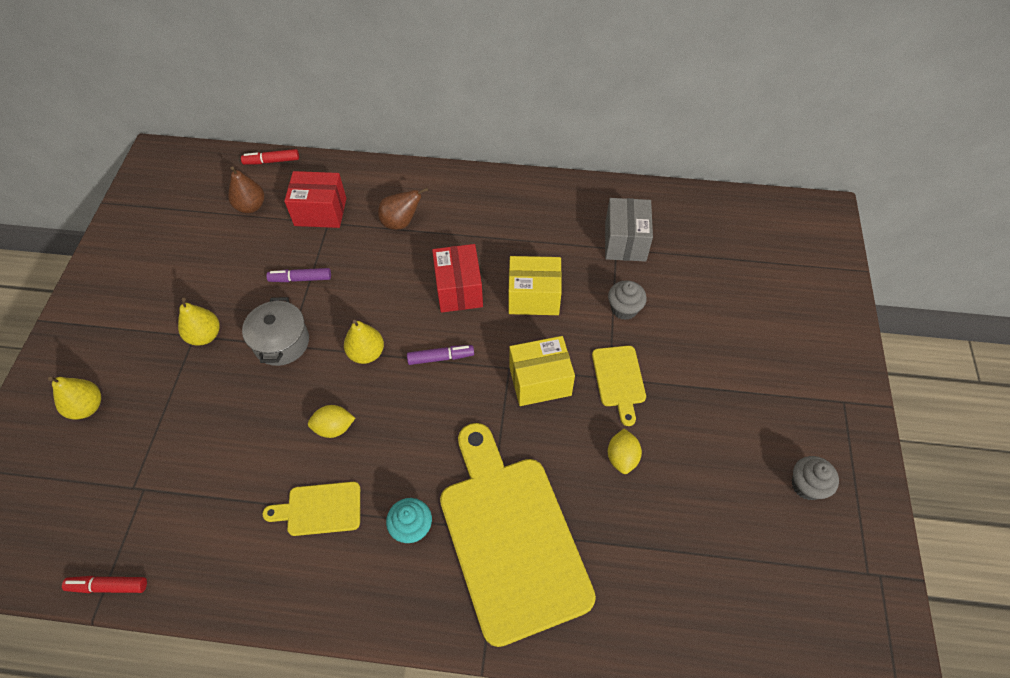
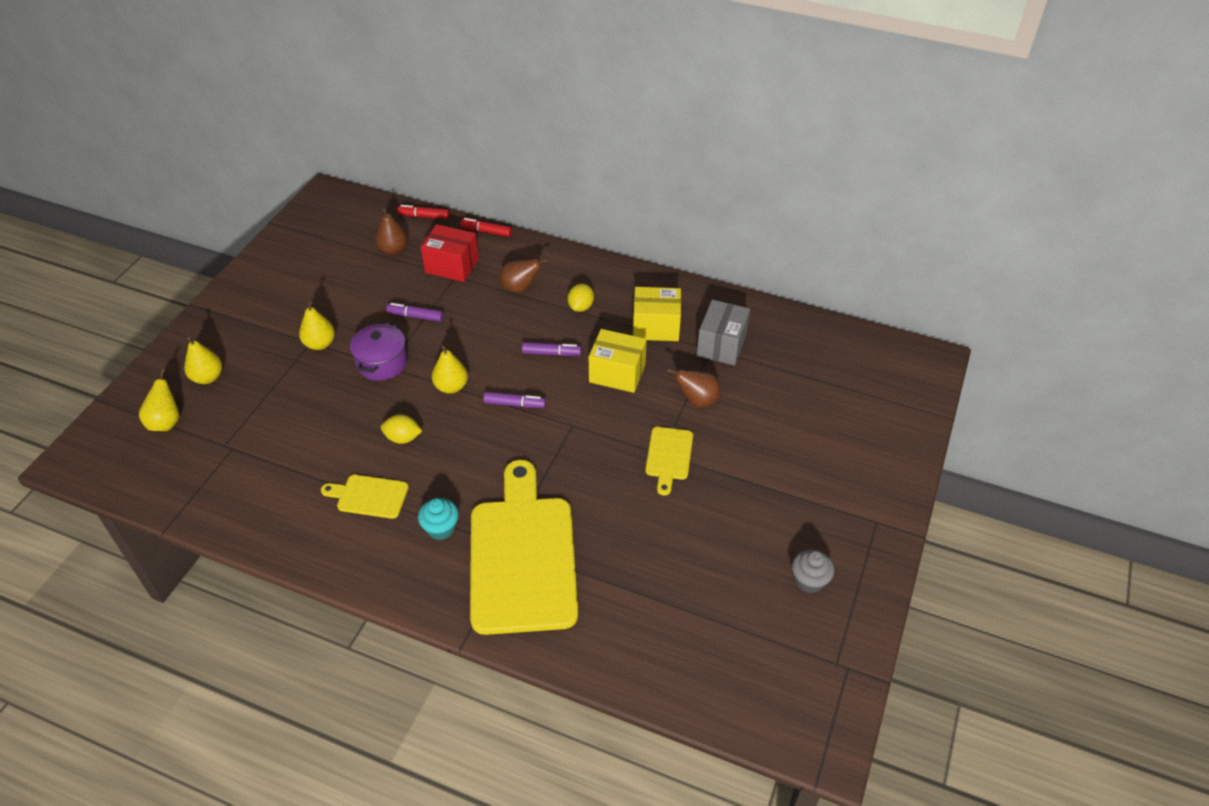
camera: 15 degrees right, 10 degrees down
(54, 476) = (166, 422): none -> yellow pear
(108, 586) = (183, 511): red marker -> red marker (486, 231)
(281, 342) = (382, 363): grey pot -> purple pot
(459, 289) = (551, 353): red box -> purple marker
(540, 381) = (596, 442): yellow box -> yellow box (656, 327)
(622, 457) = (646, 518): yellow lemon -> yellow lemon (581, 307)
(624, 309) = (697, 400): grey cupcake -> brown pear

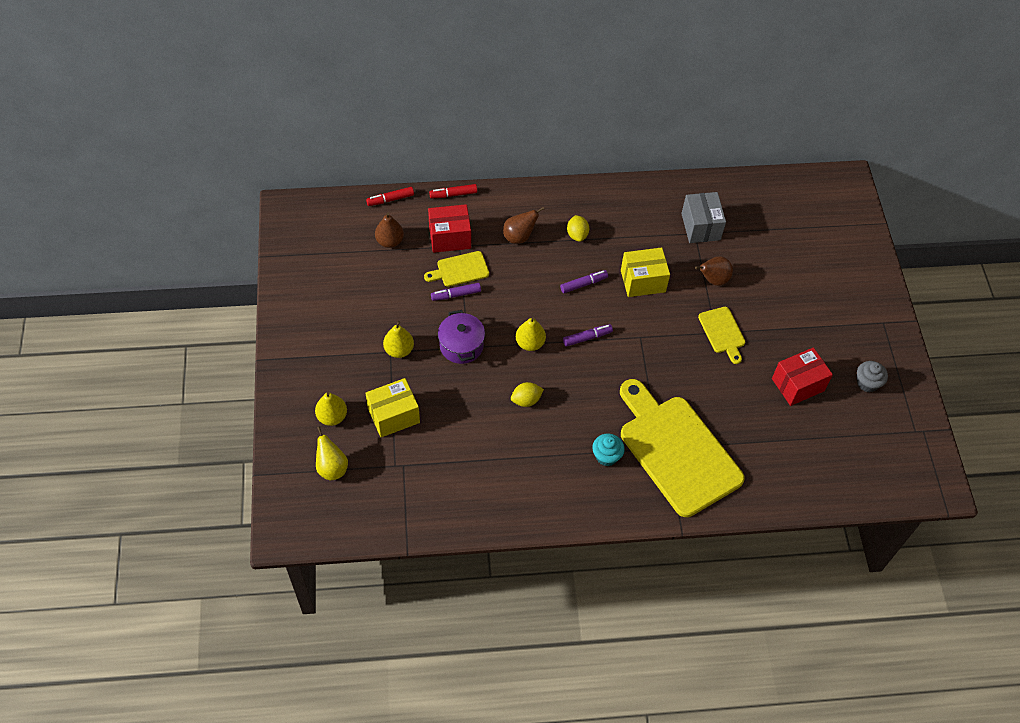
camera: 30 degrees left, 10 degrees up
(369, 496) = (537, 456): yellow cutting board -> yellow cutting board (460, 270)
(656, 327) = (644, 230): yellow box -> yellow box (393, 415)
(719, 546) = (798, 385): none -> red box

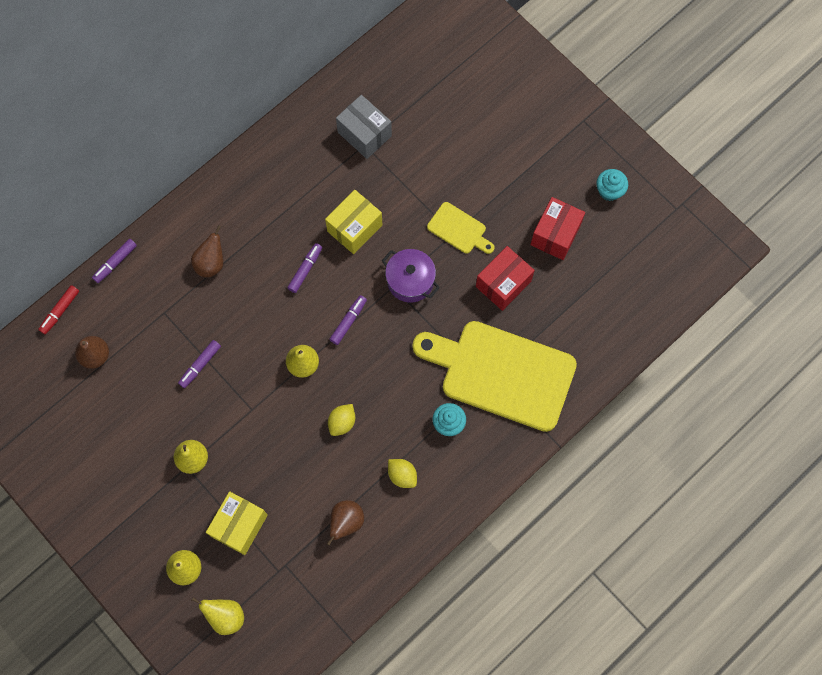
camera: 35 degrees left, 15 degrees up
(450, 237) = (148, 311): red box -> red box (503, 284)
(453, 194) = (115, 262): red marker -> purple marker
(460, 270) = (183, 337): yellow cutting board -> none
(461, 346) = (245, 412): purple pot -> purple pot (410, 281)
(577, 235) = (262, 222): yellow lemon -> yellow lemon (402, 475)
(713, 280) = (414, 182): brown pear -> brown pear (346, 522)
(867, 383) = (609, 191): grey cupcake -> turquoise cupcake

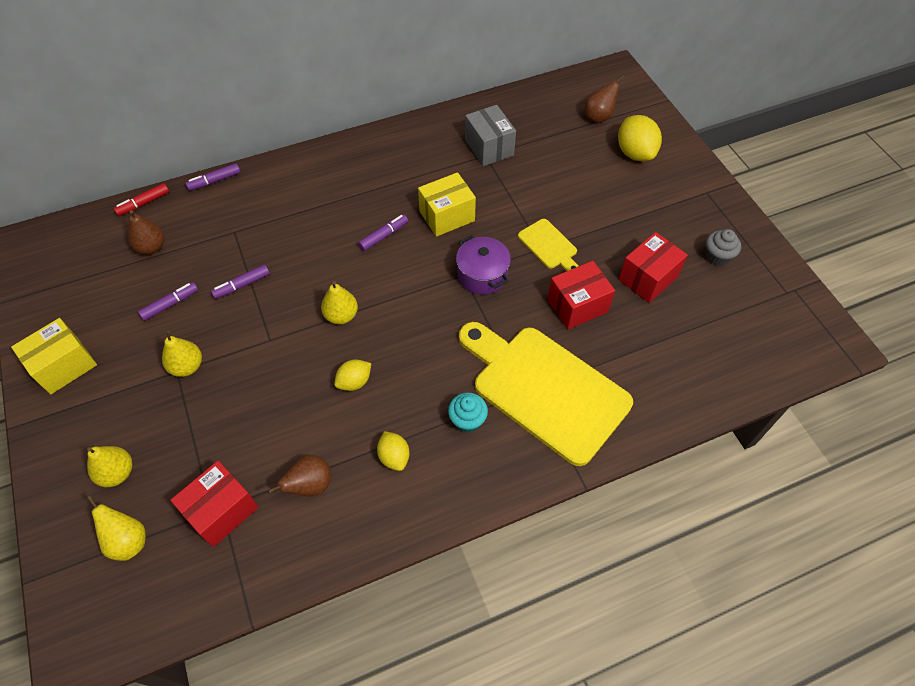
camera: 20 degrees right, 15 degrees down
(211, 263) = (299, 206): brown pear -> brown pear (598, 117)
(239, 525) = (196, 448): yellow box -> yellow box (64, 366)
(286, 567) = (222, 511): none -> red box
(348, 321) = (404, 291): purple marker -> purple marker (170, 304)
(505, 95) = (635, 153): none -> yellow lemon
(609, 191) = (717, 256): turquoise cupcake -> grey cupcake

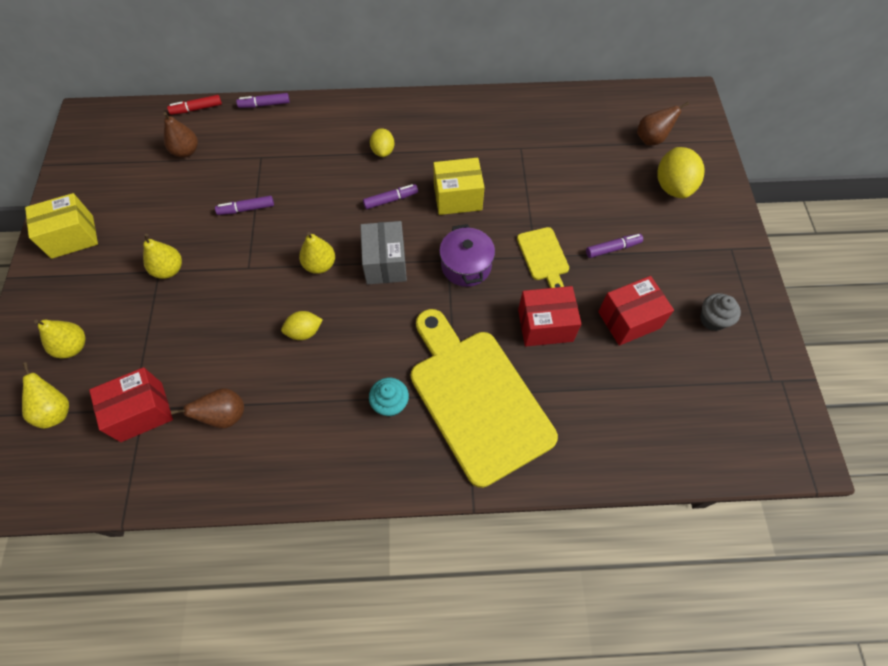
camera: 20 degrees right, 5 degrees up
(170, 304) = (179, 208): purple marker -> purple marker (613, 248)
(394, 457) = (309, 415): yellow lemon -> yellow lemon (383, 151)
(489, 147) = (527, 141): grey box -> grey box (385, 263)

